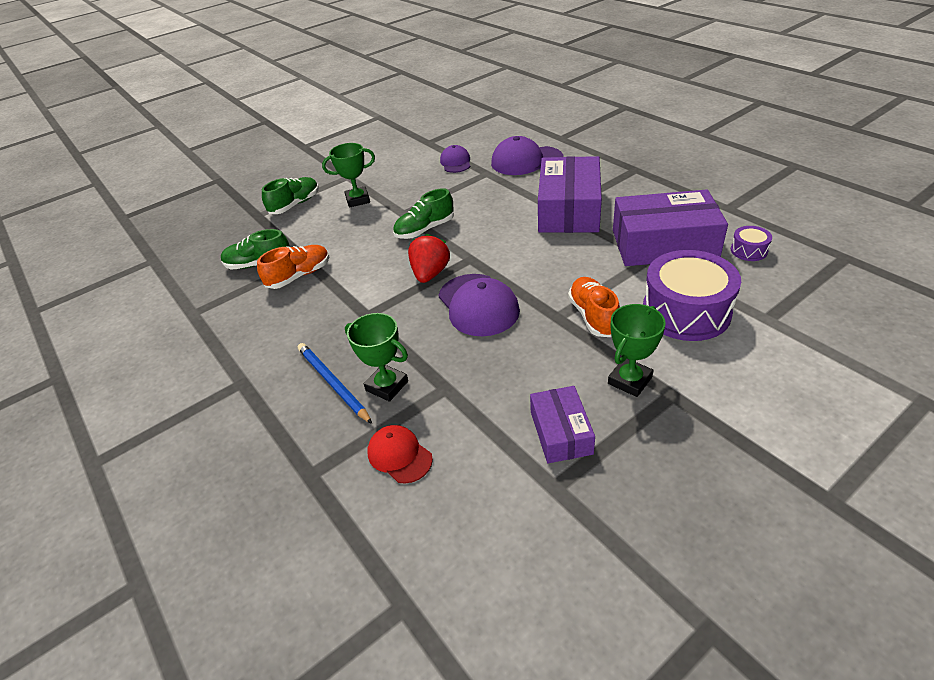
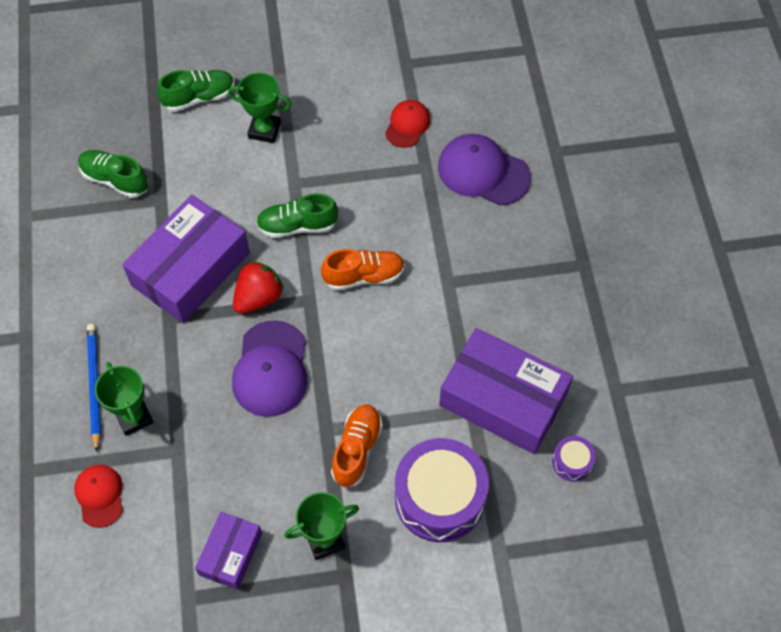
camera: 25 degrees right, 20 degrees up
(299, 276) = (142, 222): orange shoe -> orange shoe (364, 276)
(455, 162) = (407, 125): purple cap -> red cap
(568, 209) = (458, 286): purple box -> purple box (190, 269)

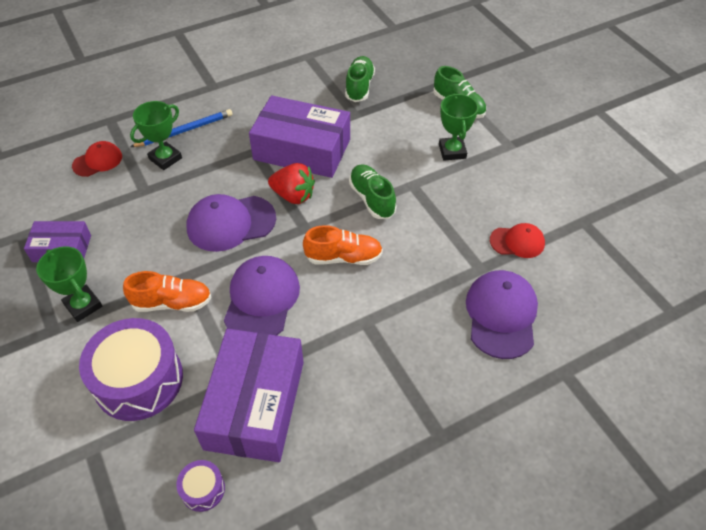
camera: 70 degrees right, 10 degrees down
(364, 276) = (343, 257): orange shoe -> orange shoe turned 60 degrees counterclockwise
(386, 364) = (262, 299): none -> purple cap

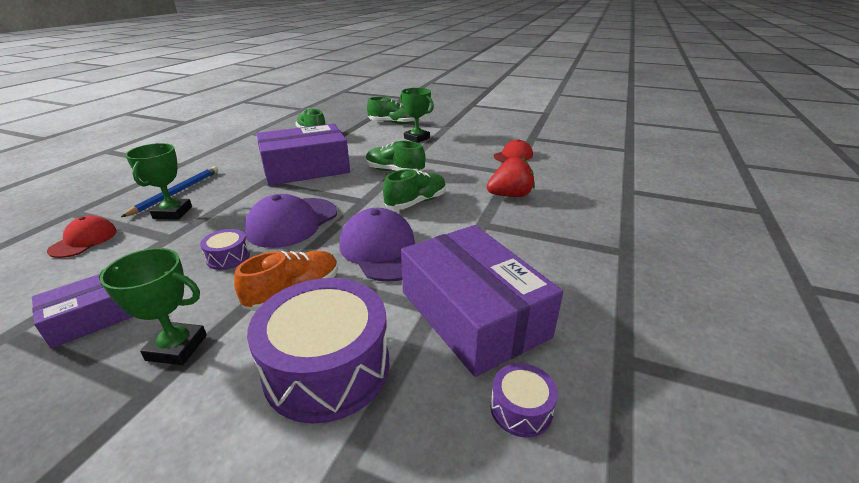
camera: 40 degrees left, 20 degrees down
(162, 238) = (228, 257): none -> purple drum
(293, 196) = (330, 190): red strawberry -> red strawberry (510, 196)
(343, 257) = (416, 202): orange shoe -> green shoe
(501, 315) = (557, 184): purple cap -> none

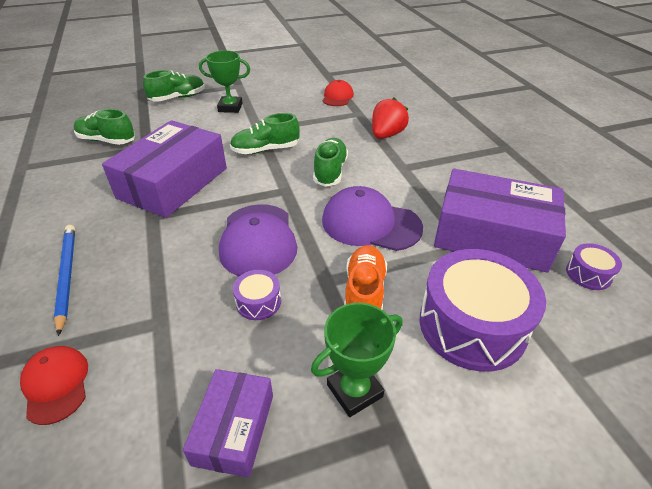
camera: 40 degrees left, 10 degrees up
(173, 212) = (110, 297): green trophy -> none

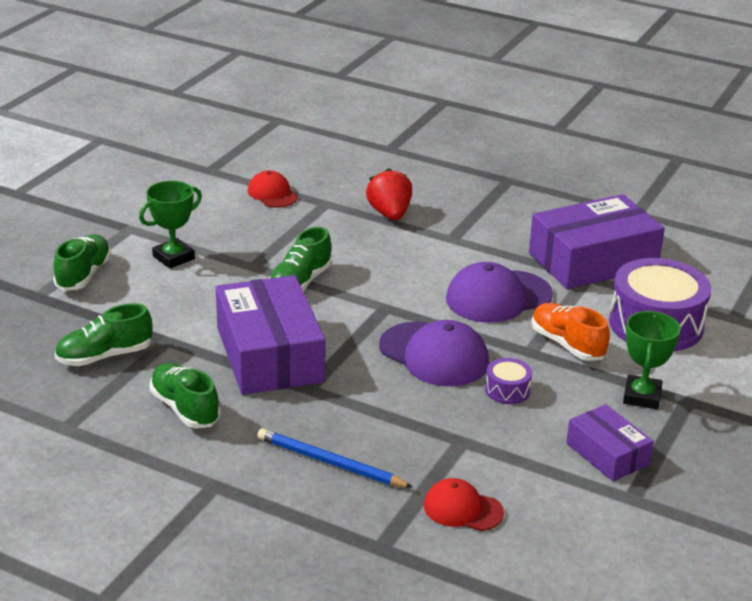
camera: 45 degrees left, 10 degrees down
(330, 171) = (396, 272): green shoe -> green shoe (185, 408)
(588, 274) = (681, 255): purple drum -> none

